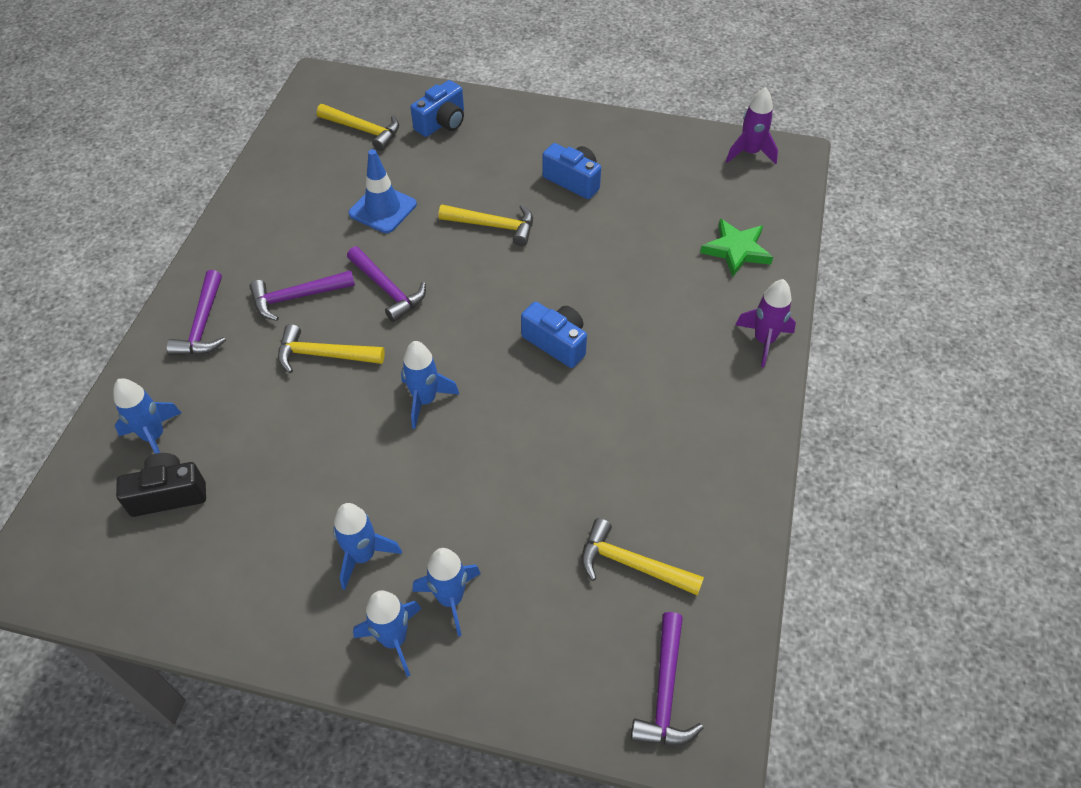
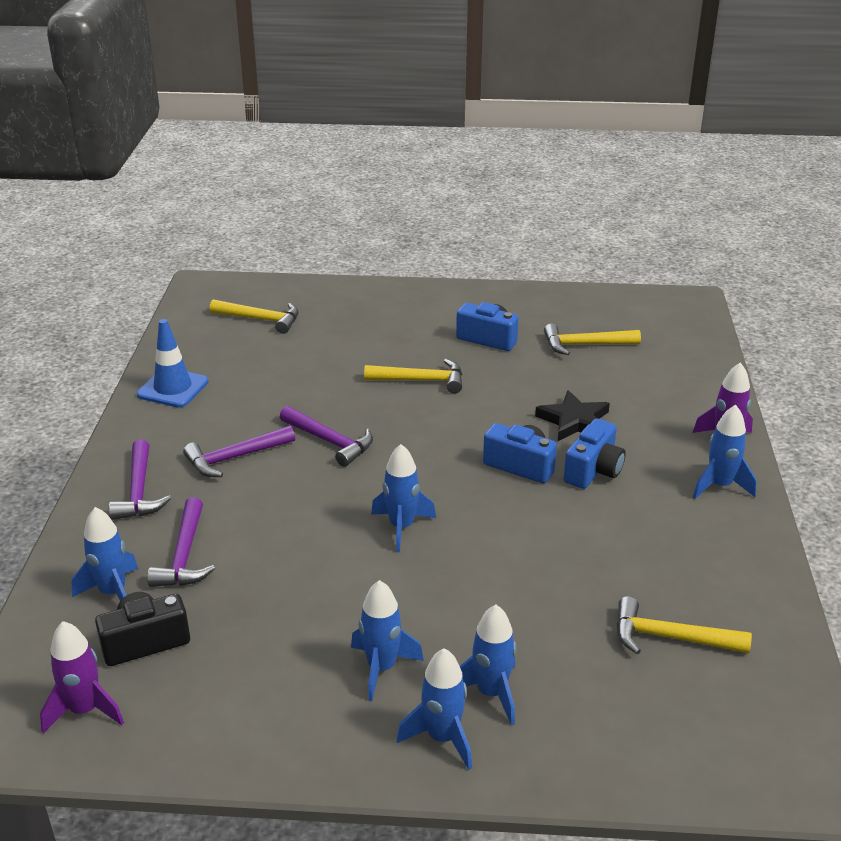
camera: 10 degrees left, 20 degrees down
(323, 355) = (279, 502): yellow hammer -> yellow hammer (584, 345)
(383, 209) = (302, 378): blue traffic cone -> blue traffic cone (173, 388)
(442, 123) = (339, 307): blue camera -> blue camera (593, 470)
(624, 295) = (574, 421): none -> black star
(665, 692) = (750, 743): purple hammer -> purple hammer (184, 555)
(736, 250) = (669, 376): green star -> none
(739, 394) = (720, 486): none -> blue rocket
(750, 153) = (650, 303): purple rocket -> purple rocket (85, 710)

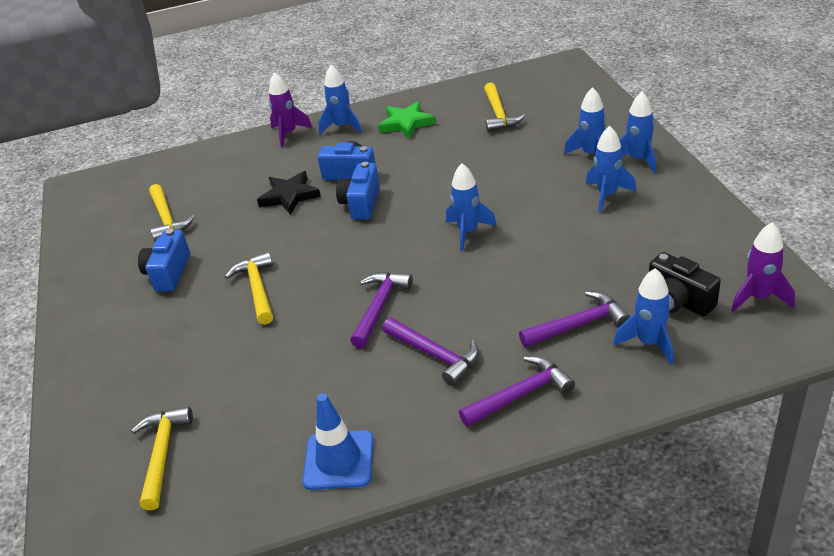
camera: 105 degrees left, 5 degrees up
(696, 541) = (406, 123): none -> green star

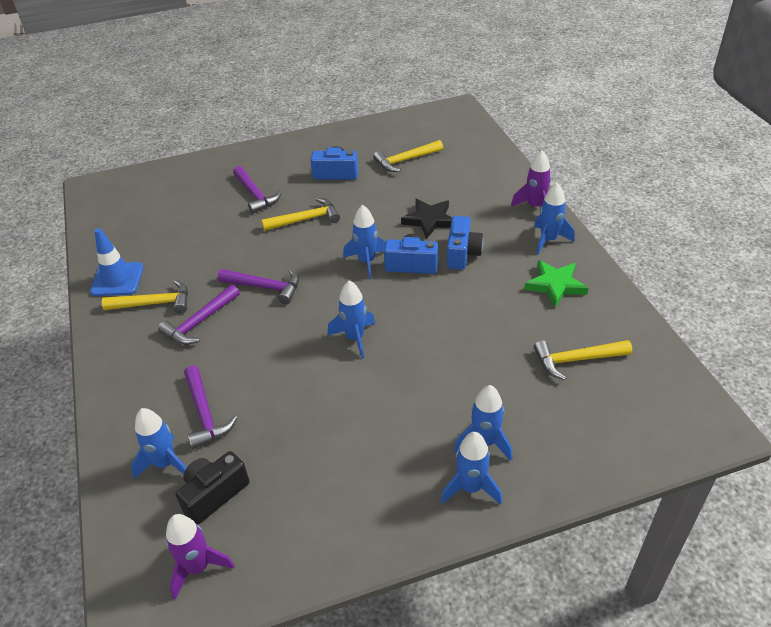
camera: 85 degrees right, 5 degrees up
(162, 454) = (156, 203): yellow hammer -> yellow hammer (154, 303)
(521, 394) = (138, 373): purple hammer -> purple hammer (255, 195)
(607, 195) = (400, 451): blue rocket -> blue rocket (366, 262)

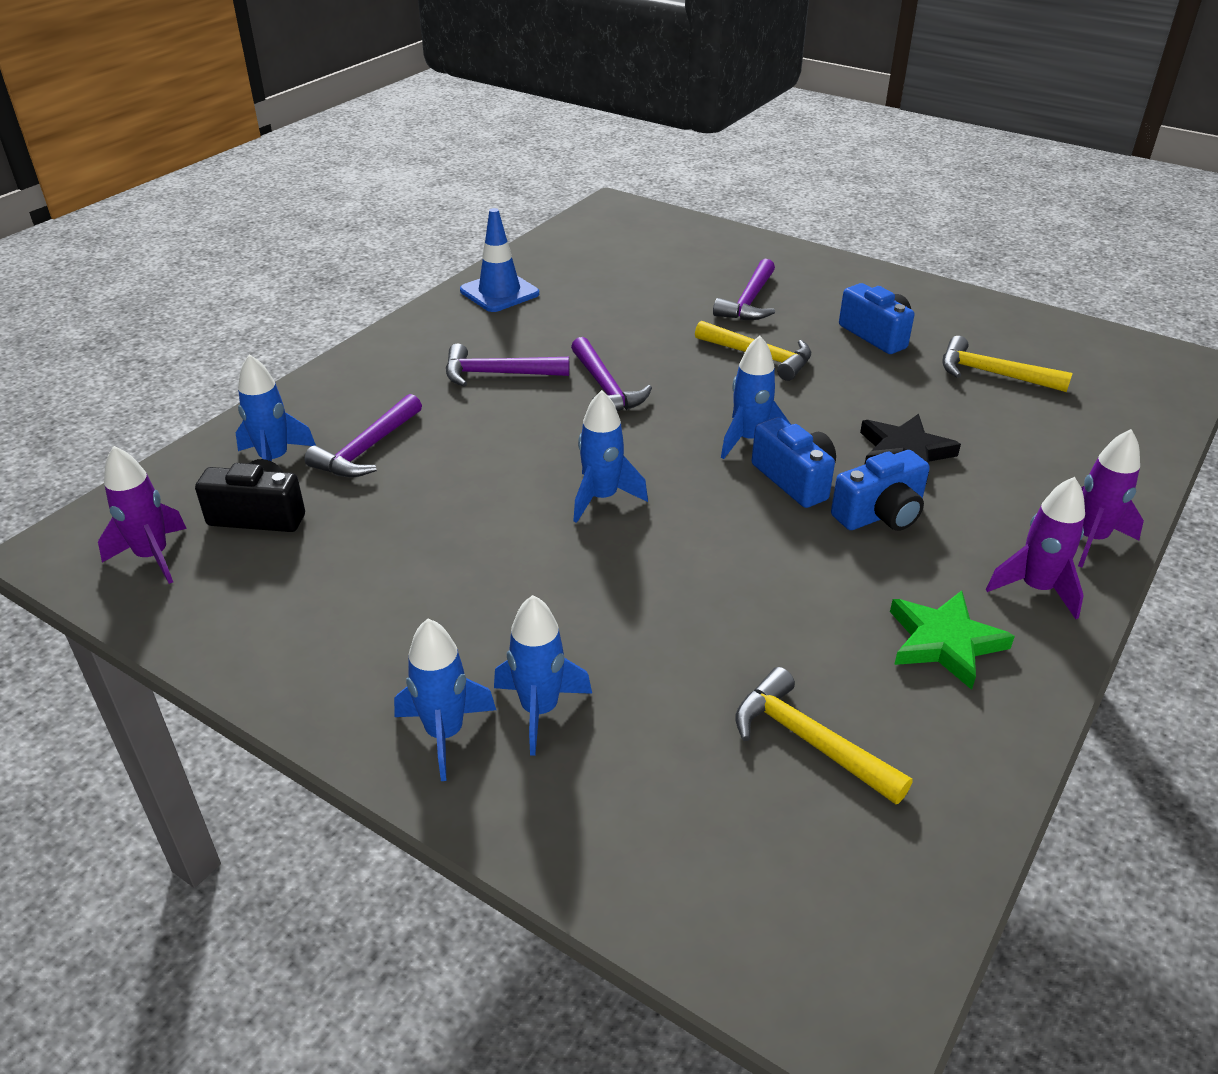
camera: 50 degrees right, 5 degrees down
(154, 303) = (492, 332): yellow hammer -> none
(548, 240) = (1036, 589): blue rocket -> purple rocket

